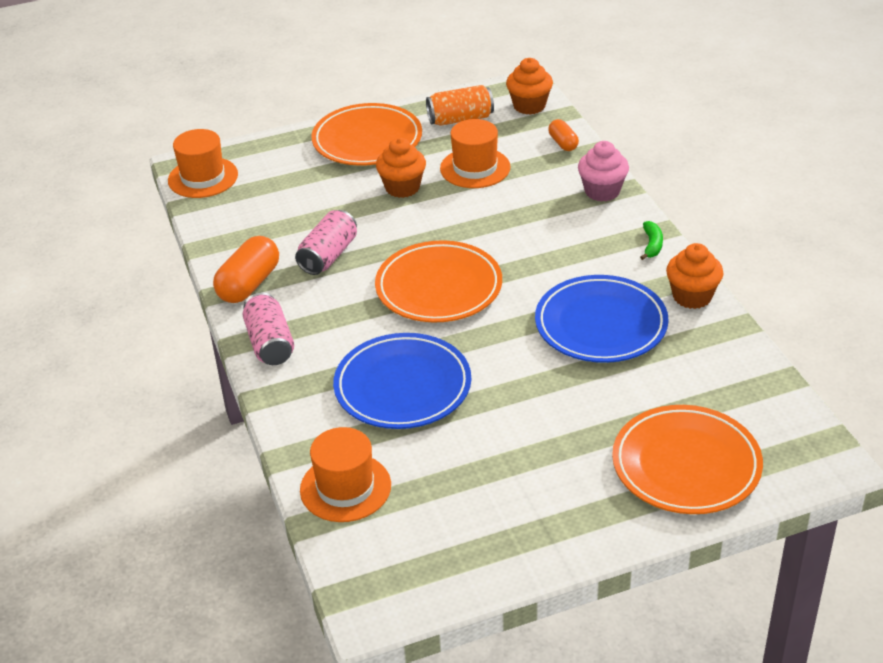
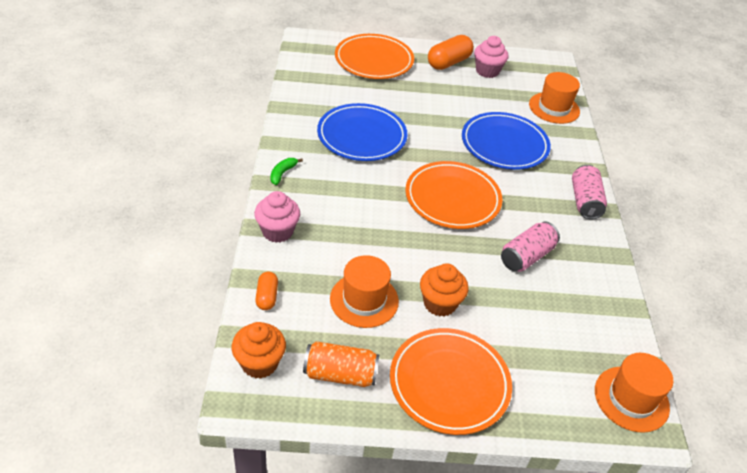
camera: 165 degrees left, 5 degrees up
(249, 284) = (595, 254): orange capsule -> orange capsule (448, 63)
(487, 525) = (487, 71): none -> pink cupcake
(692, 296) = (291, 132): orange cupcake -> none

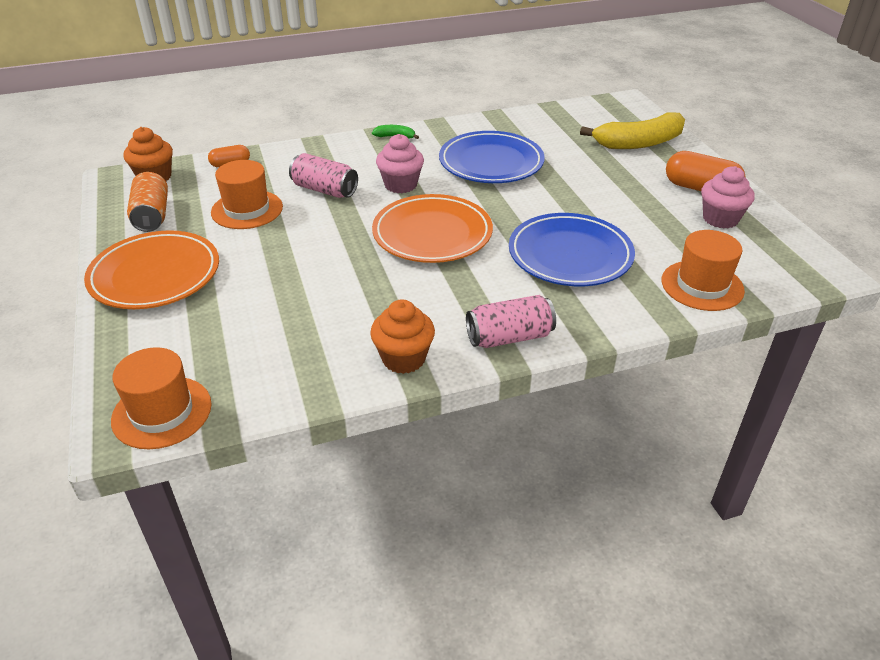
camera: 75 degrees right, 5 degrees down
(277, 231) = (314, 151): pink cupcake -> pink cupcake (400, 185)
(374, 60) = (639, 143): orange plate -> yellow banana
(440, 303) = (261, 252): orange cupcake -> orange cupcake (403, 358)
(526, 256) = (366, 300): pink can -> pink can (324, 190)

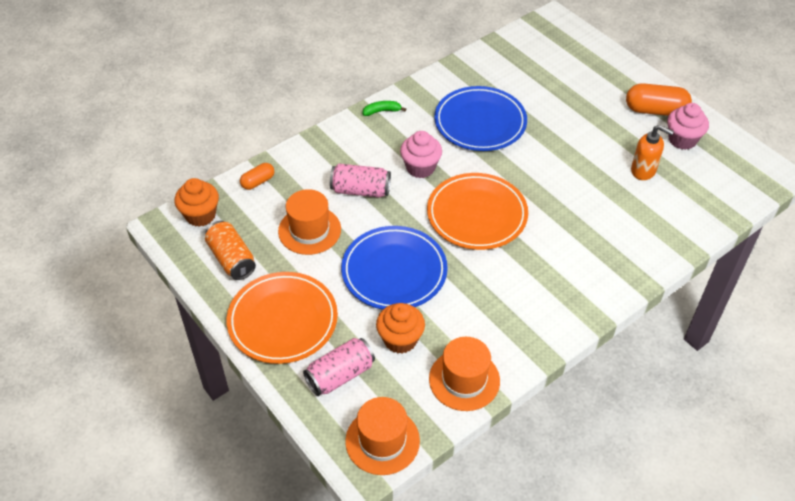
camera: 20 degrees left, 10 degrees up
(403, 358) = (524, 341): orange cupcake -> orange cupcake (400, 340)
(509, 337) = (587, 299): pink can -> pink can (340, 375)
(570, 255) = (591, 207): blue plate -> blue plate (394, 271)
(639, 143) = (586, 69): yellow banana -> none
(655, 236) = (643, 170): none -> orange soap dispenser
(702, 285) = (696, 211): orange hat -> orange hat (464, 380)

